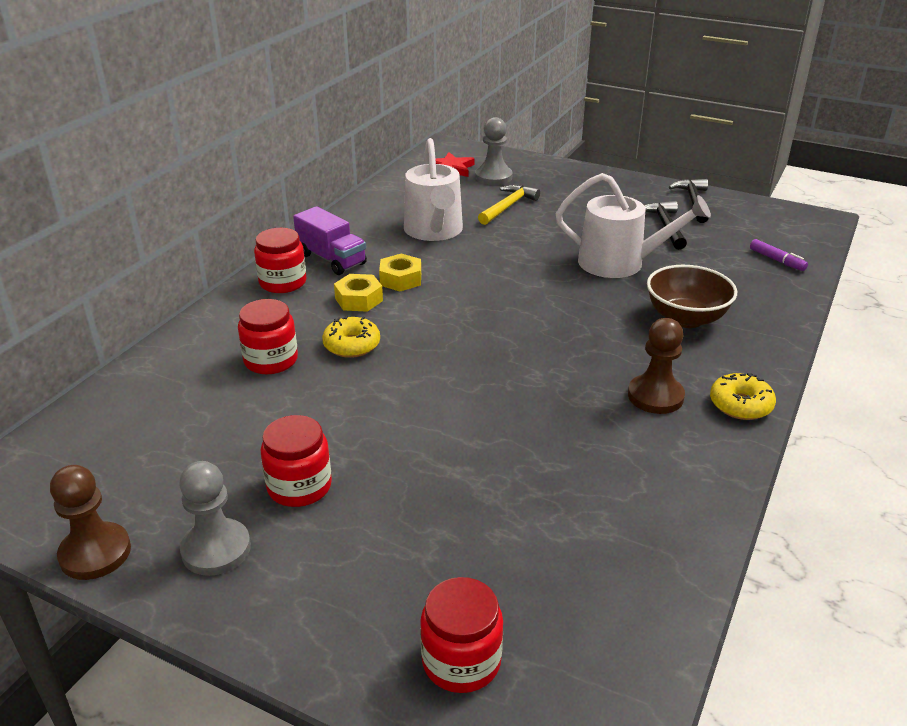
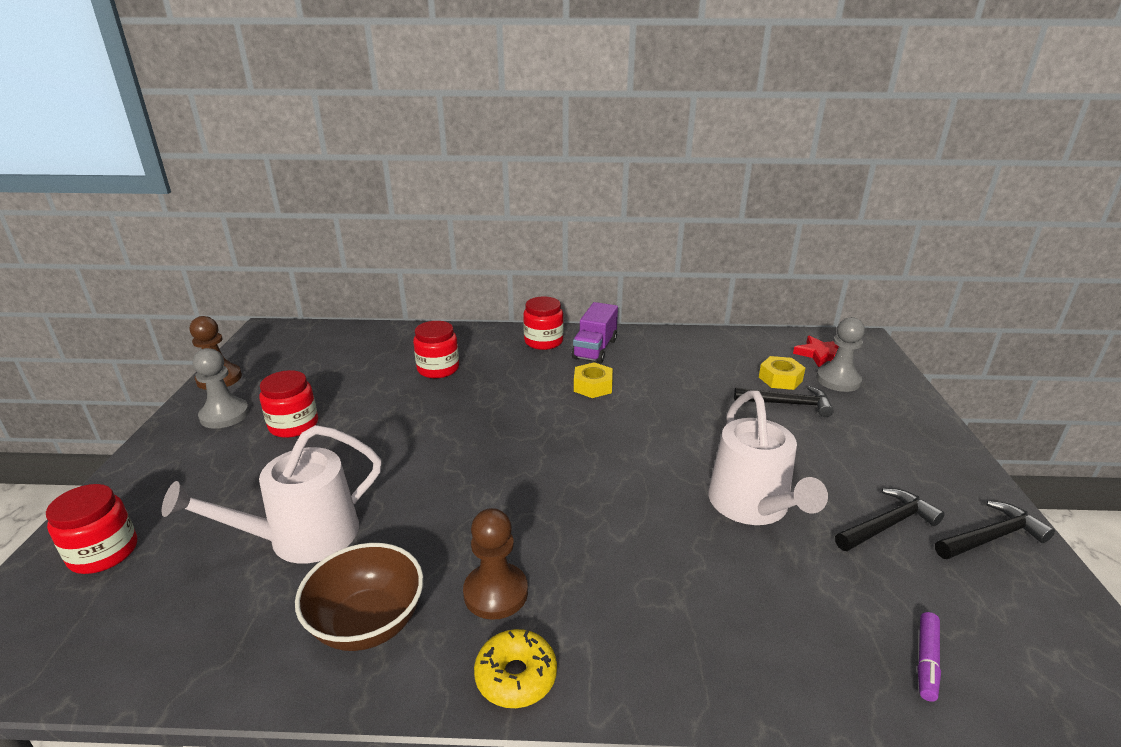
camera: 65 degrees right, 5 degrees down
(352, 345) = (478, 393): yellow donut -> none
(359, 299) = (545, 377): yellow nut -> yellow nut (780, 379)
(434, 231) = (692, 379): white watering can -> white watering can (303, 537)
(507, 206) = (787, 404): yellow hammer -> black hammer
(686, 318) = (676, 587): brown bowl -> brown bowl (368, 623)

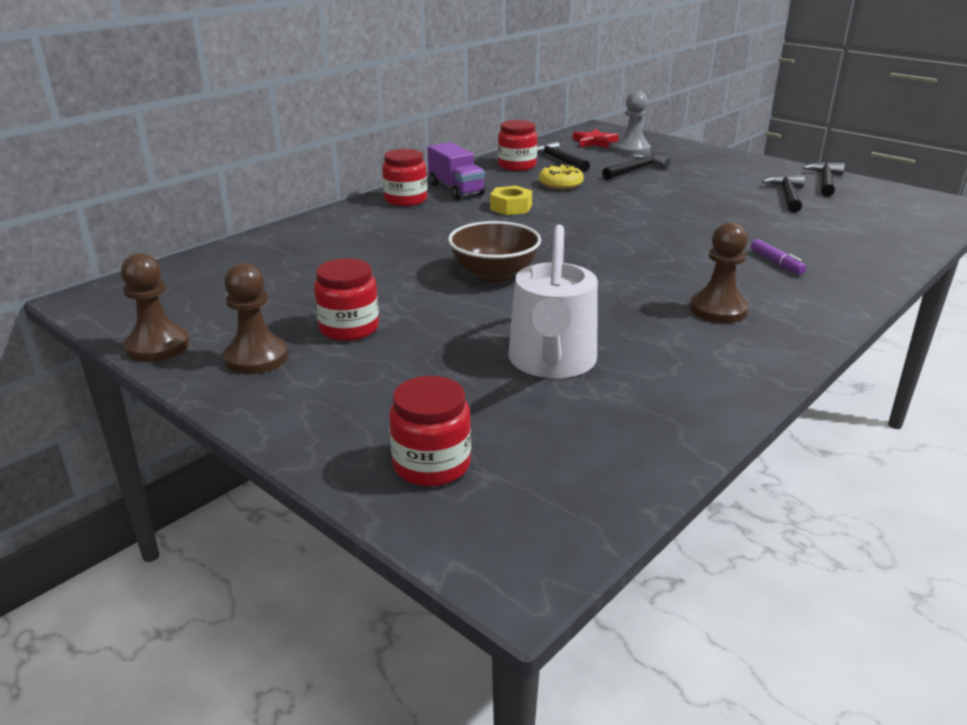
camera: 50 degrees left, 0 degrees up
(224, 415) = (256, 358): grey pawn -> brown pawn
(368, 623) = (698, 360): brown bowl -> brown bowl (494, 274)
(438, 369) = (368, 246): red jar -> red jar (517, 166)
(516, 676) = (806, 326): yellow donut -> yellow donut (560, 184)
(739, 359) = (558, 160): none -> black hammer
(752, 505) = (726, 216): white watering can -> none
(780, 379) = (604, 161): yellow nut -> none
(926, 661) = (895, 229): purple marker -> purple marker (776, 263)

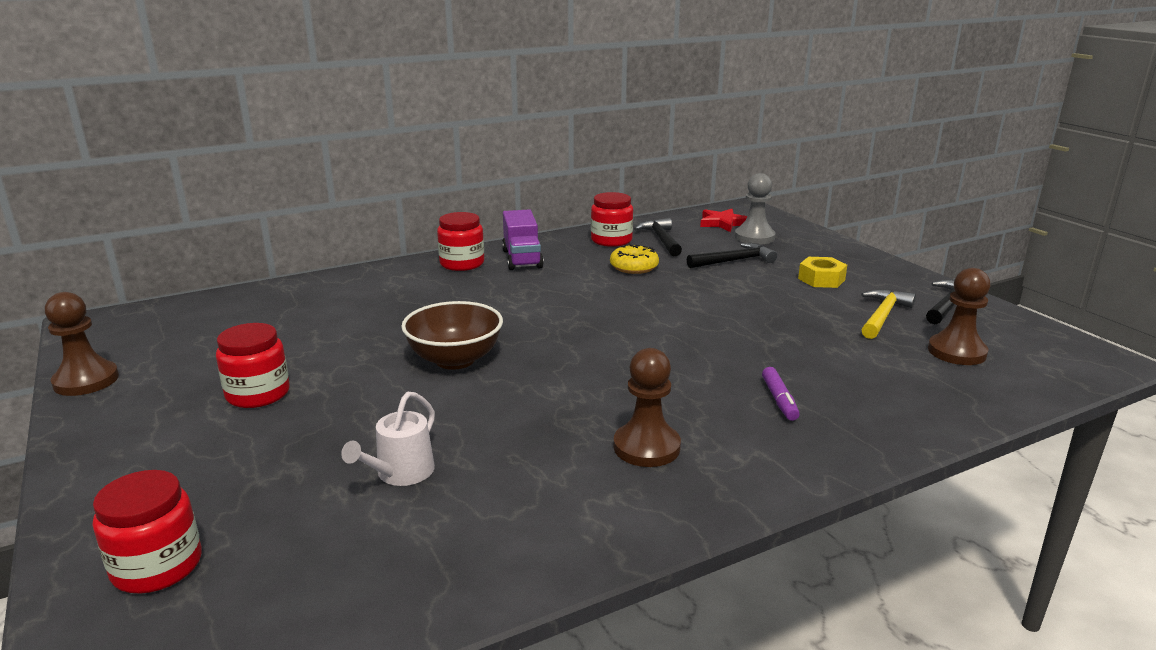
camera: 20 degrees right, 5 degrees down
(256, 358) = (147, 409): brown pawn -> brown pawn (956, 352)
(511, 207) = (554, 286): yellow nut -> yellow nut (821, 279)
(552, 361) = (401, 473): white watering can -> white watering can, size x0.56
(787, 196) = (882, 316): black hammer -> yellow hammer

